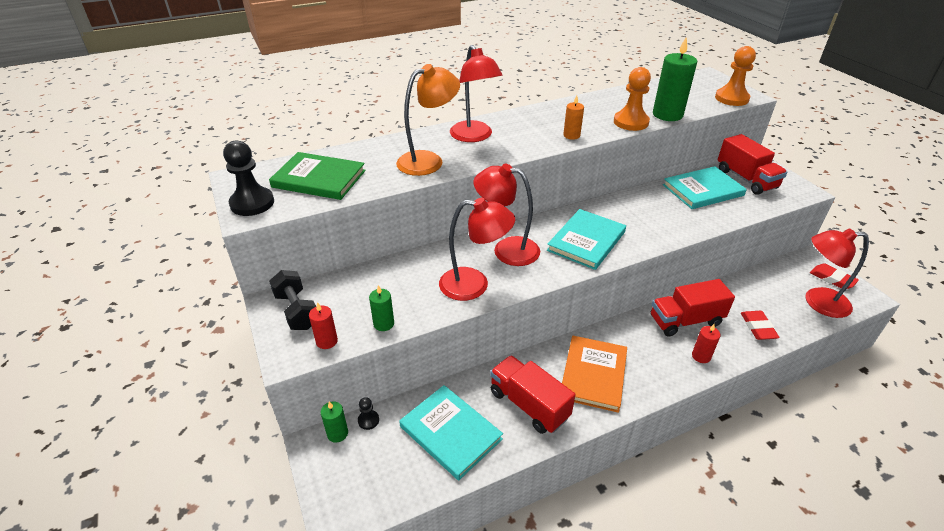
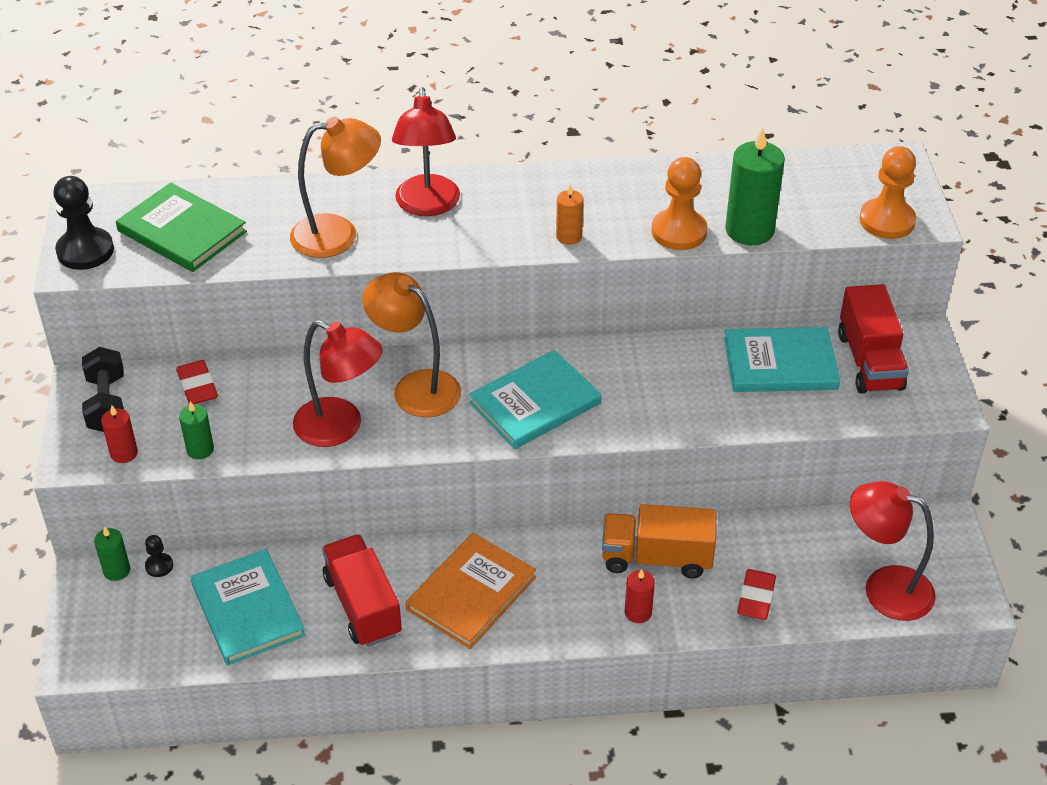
camera: 20 degrees right, 5 degrees up
(506, 249) = (415, 387): red lamp -> orange lamp
(685, 320) = (656, 558): red truck -> orange truck
(832, 279) = (944, 560): red eraser -> red eraser (197, 386)

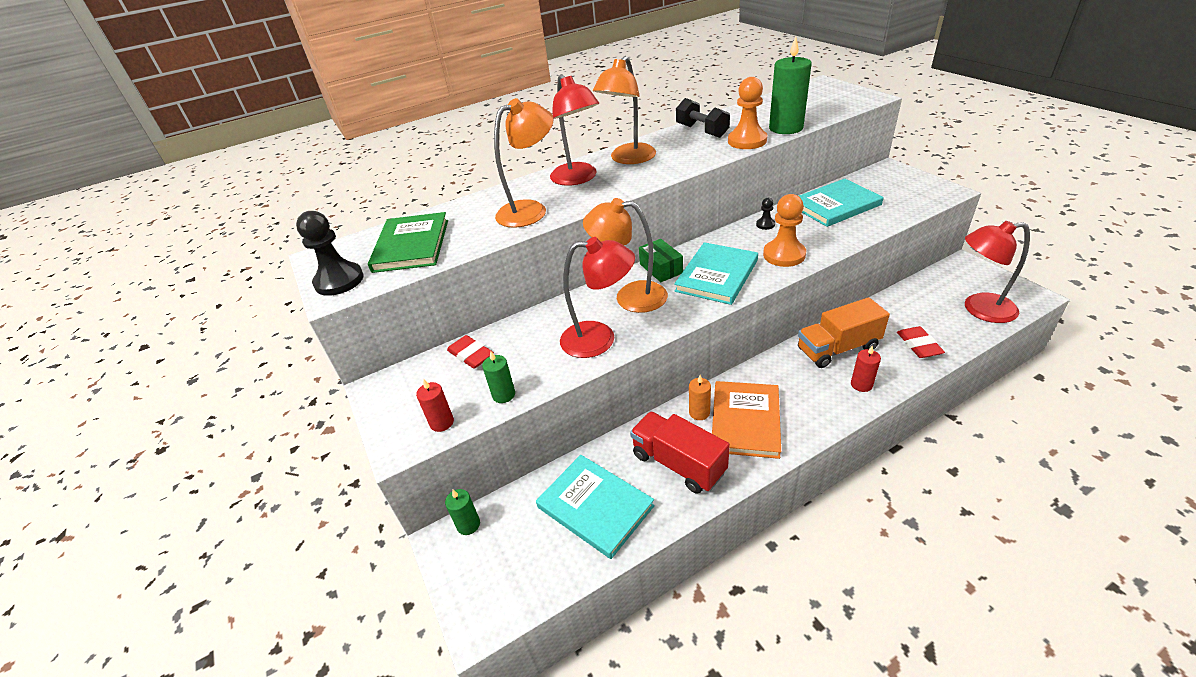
camera: 20 degrees left, 5 degrees down
(107, 404) = (405, 394): black dumbbell -> black dumbbell (701, 131)
(159, 566) = (501, 505): black pawn -> black pawn (765, 224)
(182, 231) = (411, 245): green book -> green book turned 75 degrees clockwise
(481, 363) = (661, 268): none -> green box
(512, 197) = (628, 159): none -> orange lamp
(569, 236) = (684, 163): orange candle -> orange candle (699, 412)
(869, 361) = (880, 188): red truck -> none
(887, 221) = (852, 102): orange pawn -> orange pawn (784, 255)

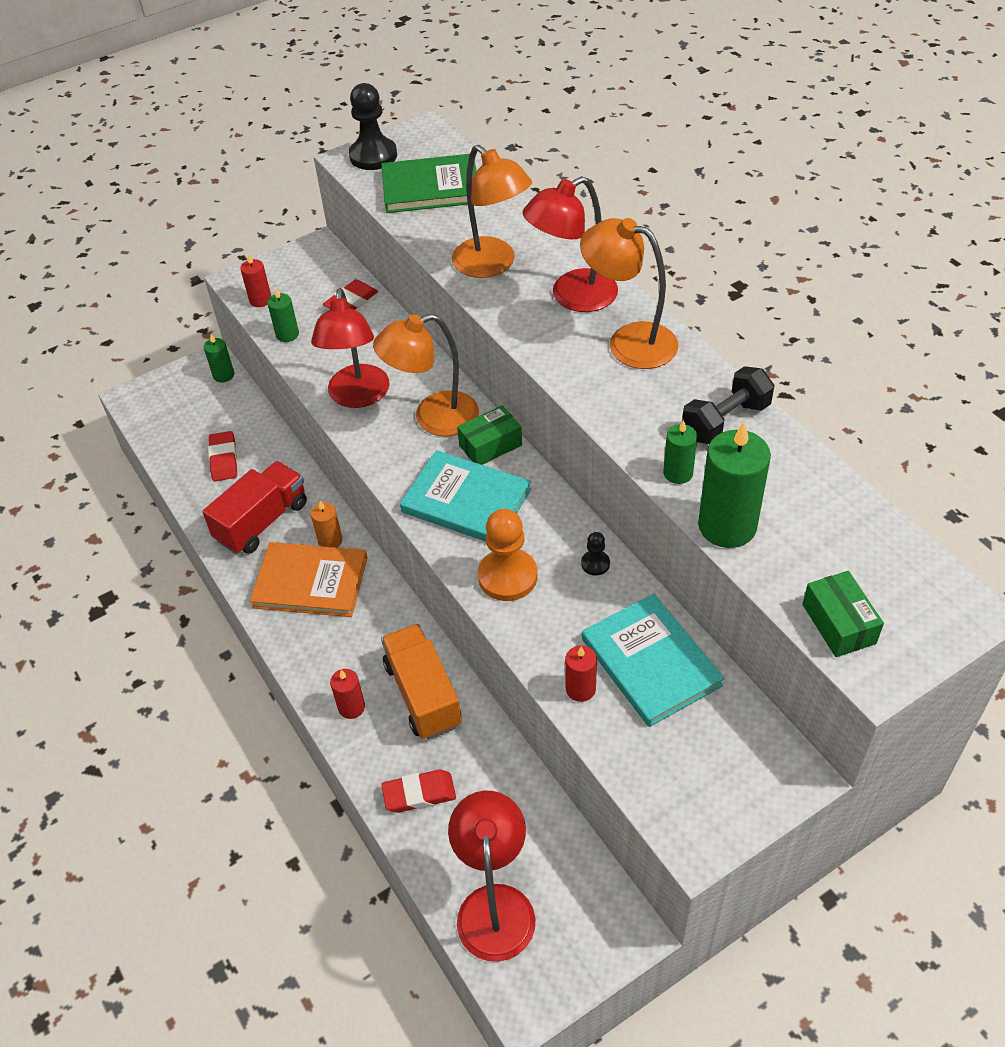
camera: 85 degrees right, 10 degrees up
(595, 507) = (224, 459): turquoise book -> red eraser
(630, 296) = (433, 418): orange lamp -> orange lamp turned 120 degrees counterclockwise
(747, 141) = (678, 473): orange pawn -> green candle
(844, 104) = (838, 624): none -> green box
(865, 226) = (580, 689): none -> red candle

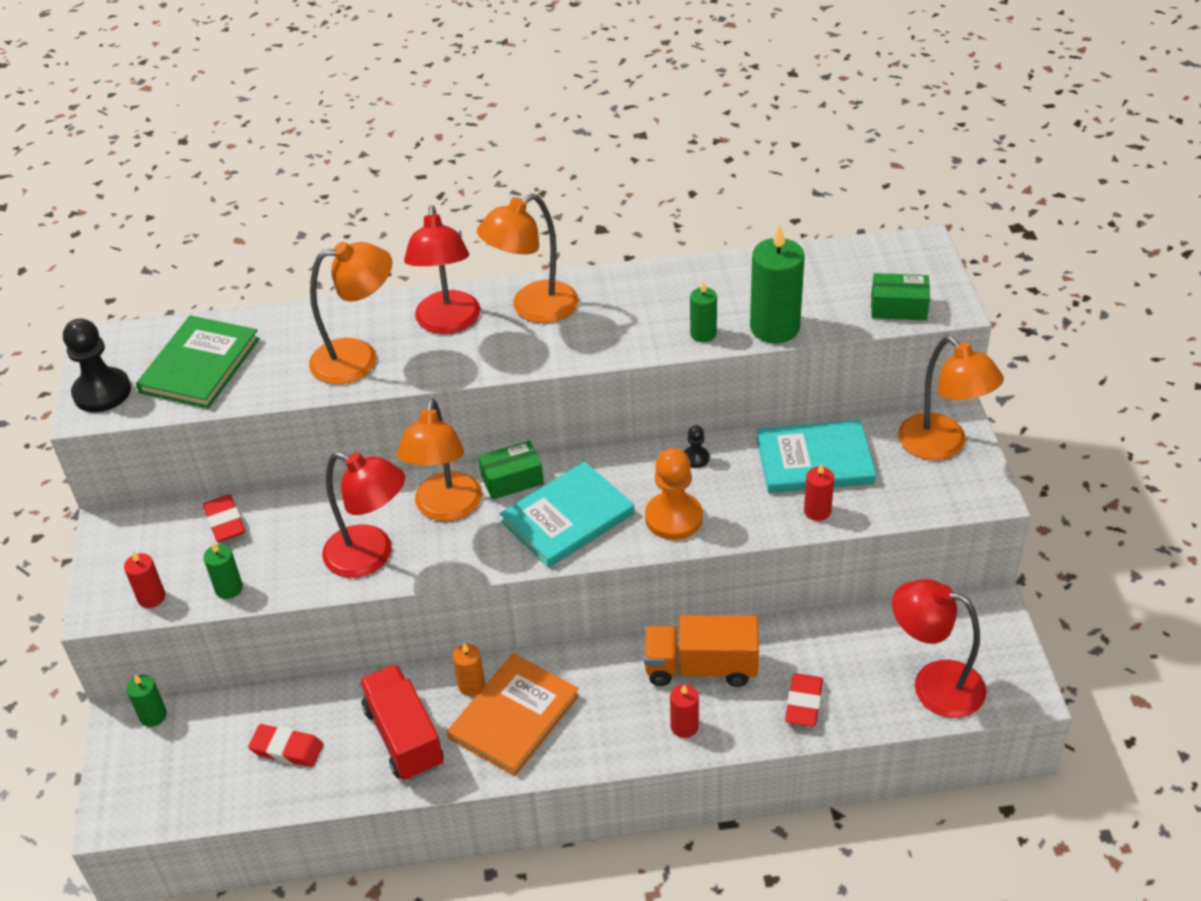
camera: 65 degrees left, 5 degrees down
(490, 445) = (512, 479): green box -> green box turned 75 degrees clockwise
(725, 421) = (666, 289): black dumbbell -> none
(746, 773) = (942, 446): none -> orange lamp

